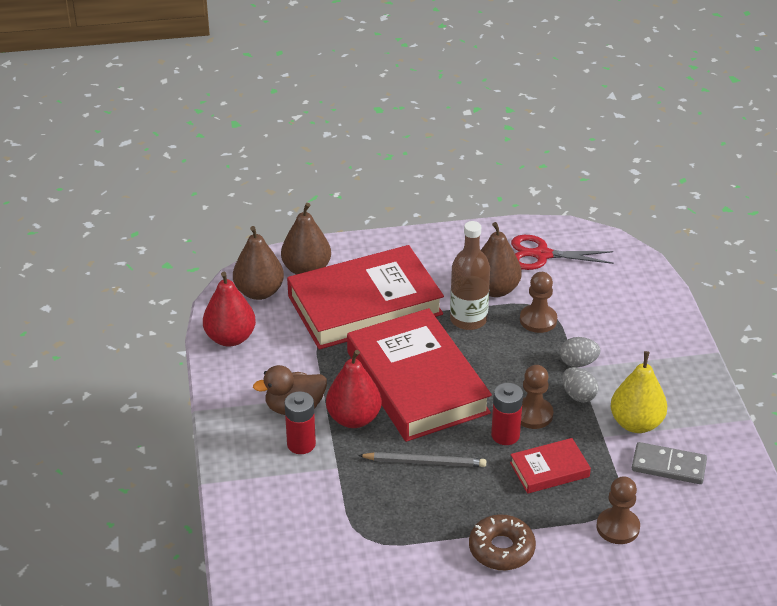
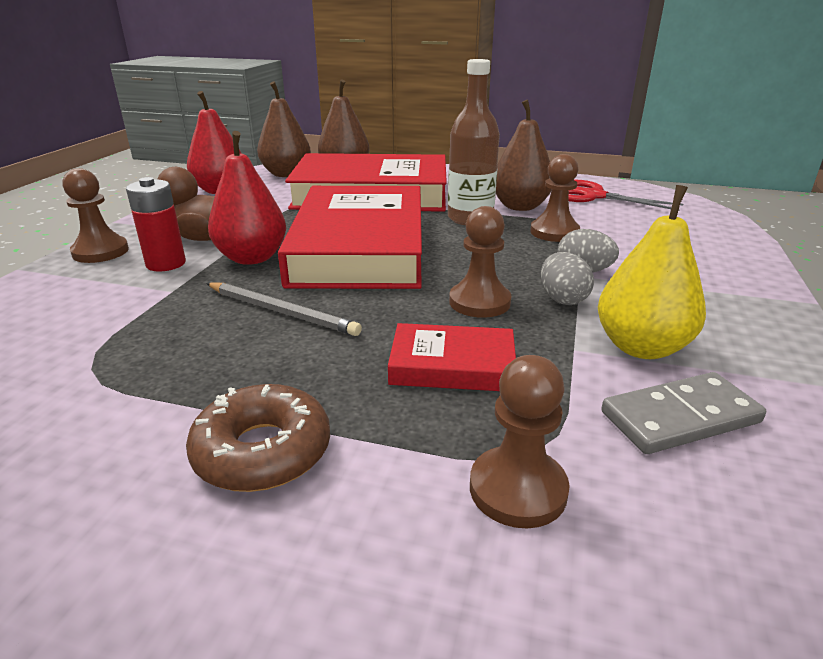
camera: 25 degrees right, 10 degrees down
(237, 447) = (100, 252): none -> brown pawn
(505, 435) = (420, 312): red battery -> none
(668, 466) = (680, 418): grey domino -> grey domino turned 60 degrees counterclockwise

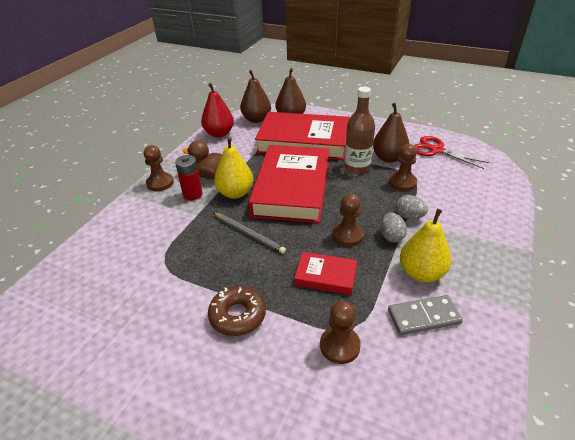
camera: 10 degrees right, 10 degrees up
(252, 258) = (235, 193): red pear -> yellow pear

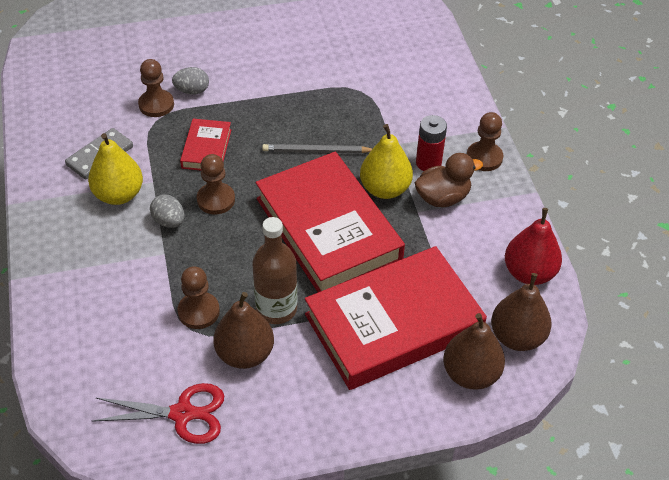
camera: 140 degrees right, 10 degrees up
(237, 315) = (252, 86): brown donut -> none
(325, 276) = (206, 149): red book -> red book turned 60 degrees counterclockwise
(409, 216) = (163, 258): grey egg -> grey egg (192, 91)

